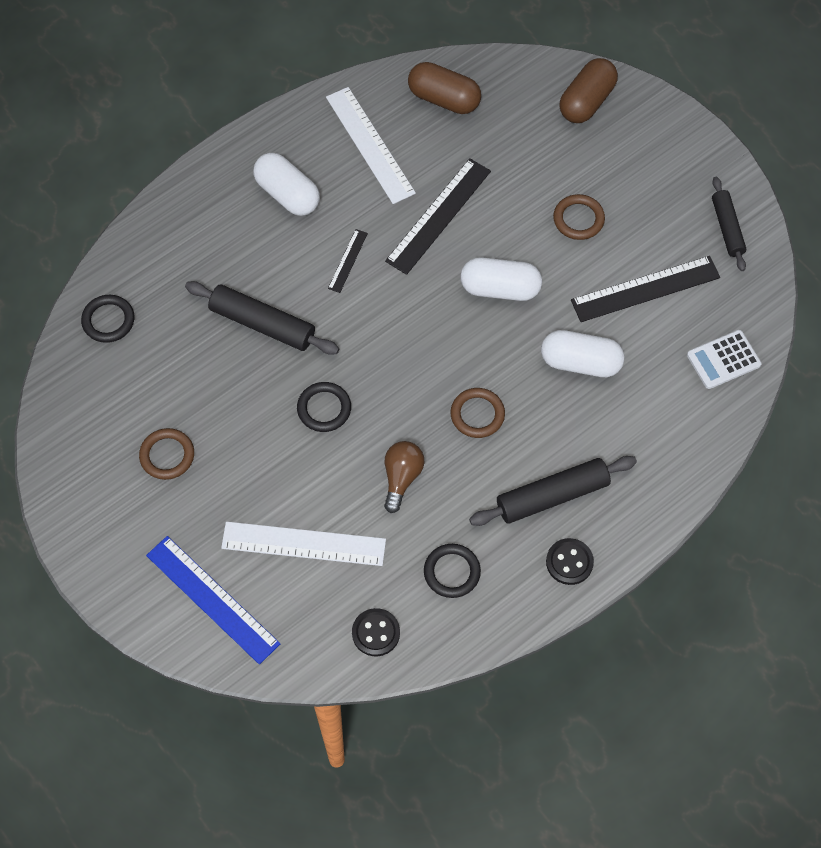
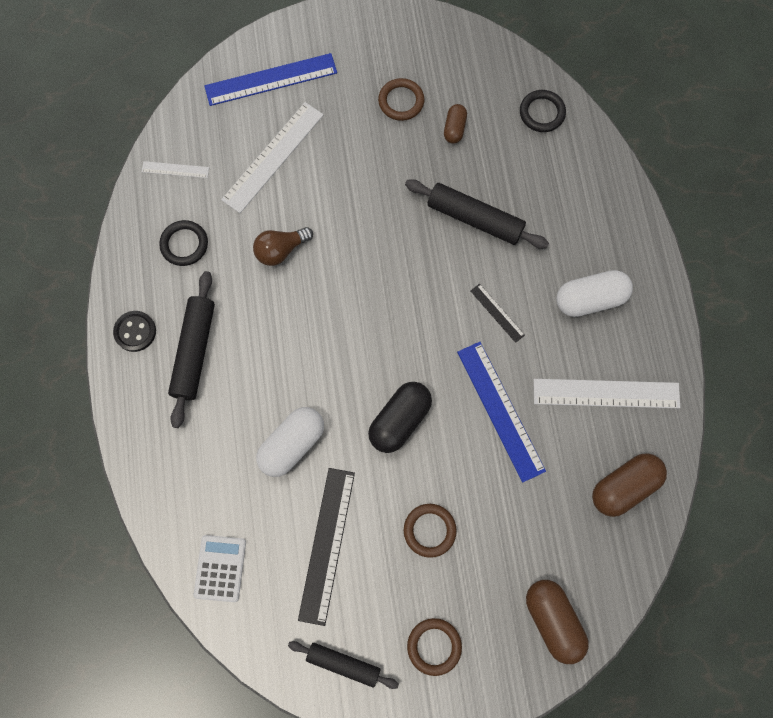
camera: 120 degrees right, 10 degrees up
(171, 390) = (454, 128): none -> brown capsule
(262, 324) = (474, 219): black rolling pin -> black rolling pin turned 60 degrees clockwise
(324, 408) = (373, 226): black ring -> none
(376, 633) = (175, 169): black button -> white ruler
(401, 478) = (281, 250): brown light bulb -> brown light bulb turned 105 degrees clockwise
(438, 216) = (500, 410): black ruler -> blue ruler
(477, 414) = (297, 335): brown ring -> brown ring (434, 646)
(500, 288) = (399, 420): white capsule -> black capsule

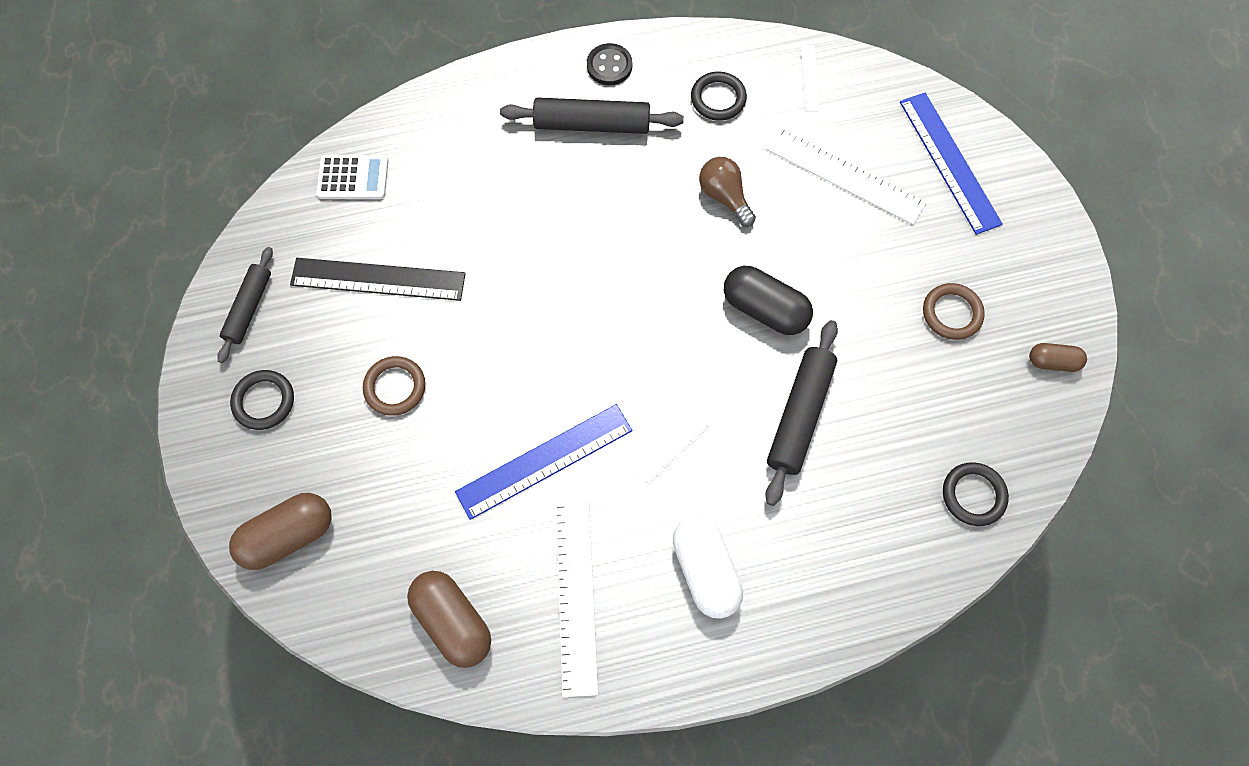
camera: 85 degrees right, 5 degrees down
(292, 444) = (490, 233): white capsule -> none
(399, 420) = (525, 344): black capsule -> black capsule (764, 309)
(434, 646) = (264, 401): brown ring -> black ring
(454, 128) = (925, 382): brown capsule -> brown capsule (1052, 362)
(497, 313) = (673, 450): black ruler -> white ruler

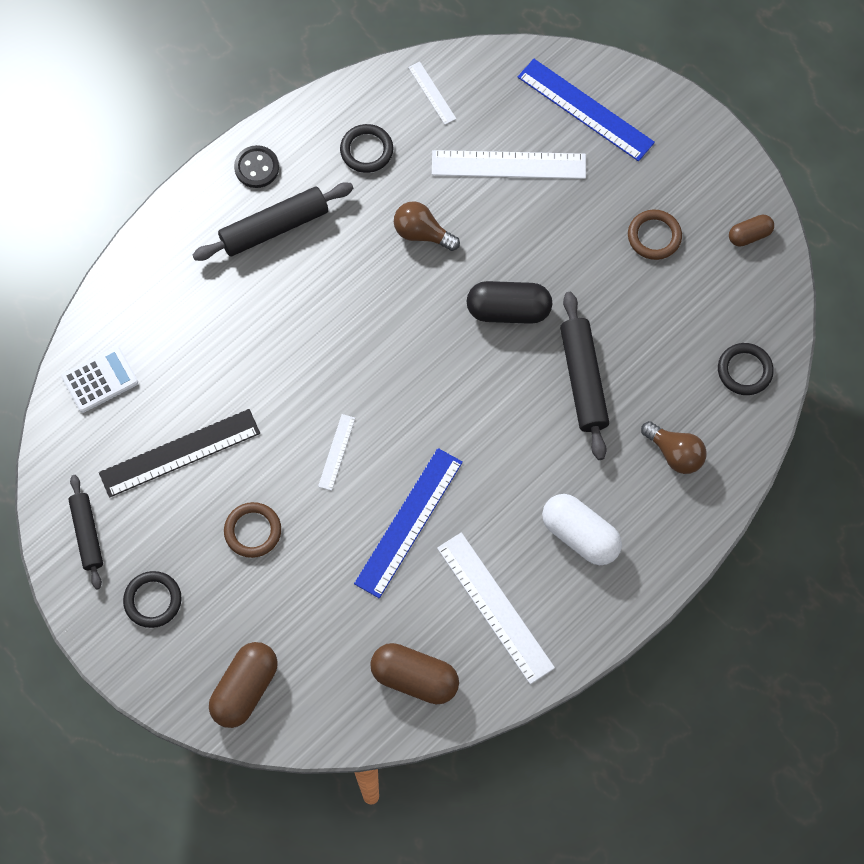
camera: 30 degrees left, 0 degrees up
(673, 450) = (502, 459): white ruler -> white ruler (336, 452)
(852, 540) = (675, 453): none -> brown light bulb

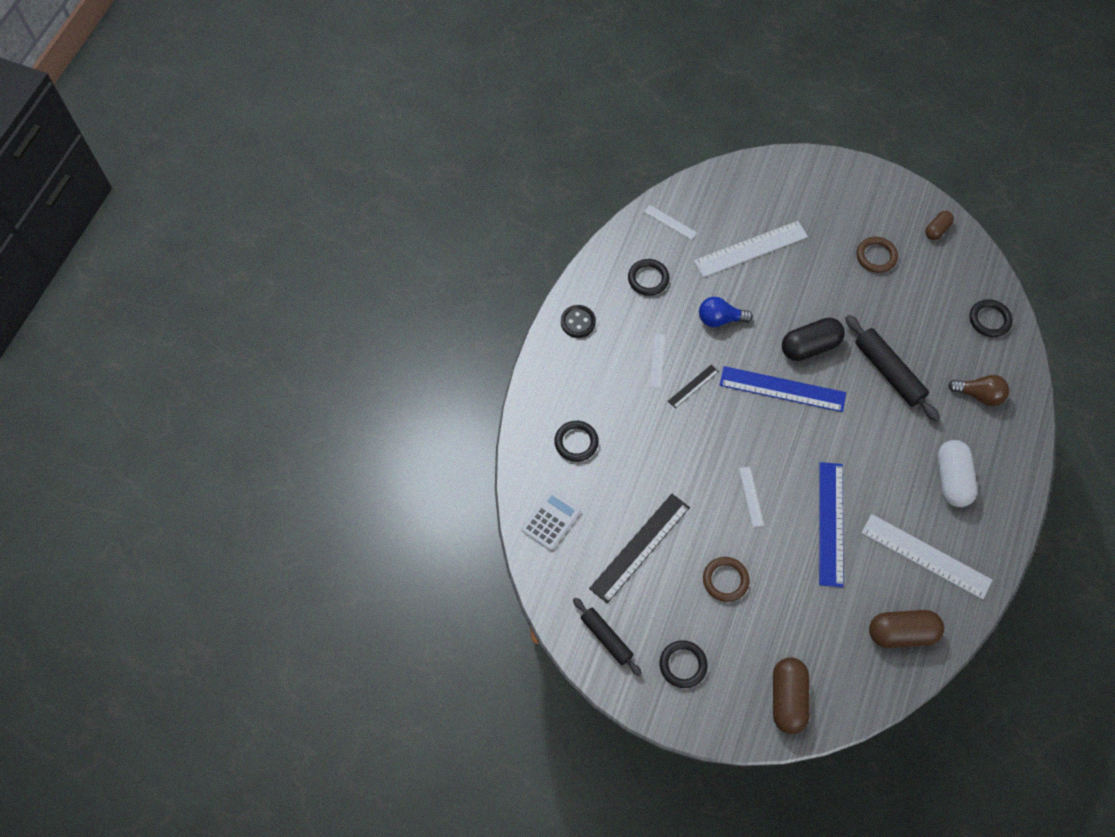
camera: 25 degrees left, 5 degrees down
(176, 305) = (576, 442): none -> black ring
(274, 227) = (614, 358): black rolling pin -> none
(321, 251) = (657, 361): none -> white ruler
(345, 298) = (693, 386): none -> black ruler
(422, 233) = (720, 319): brown light bulb -> blue light bulb
(580, 535) = (952, 479): white capsule -> white capsule turned 75 degrees clockwise
(585, 110) = (780, 192): blue ruler -> blue ruler (782, 389)

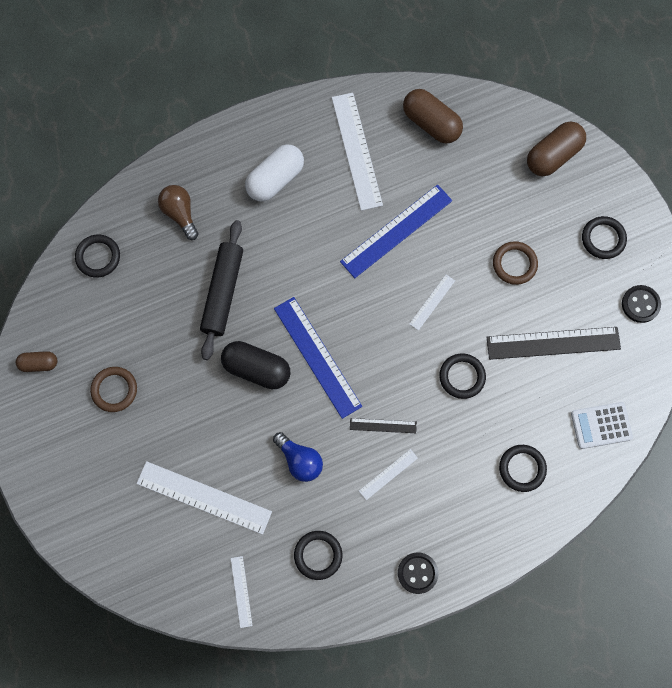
camera: 135 degrees left, 10 degrees up
(606, 638) = (640, 304): black rolling pin -> black button
(677, 465) = (462, 377): none -> black ring

